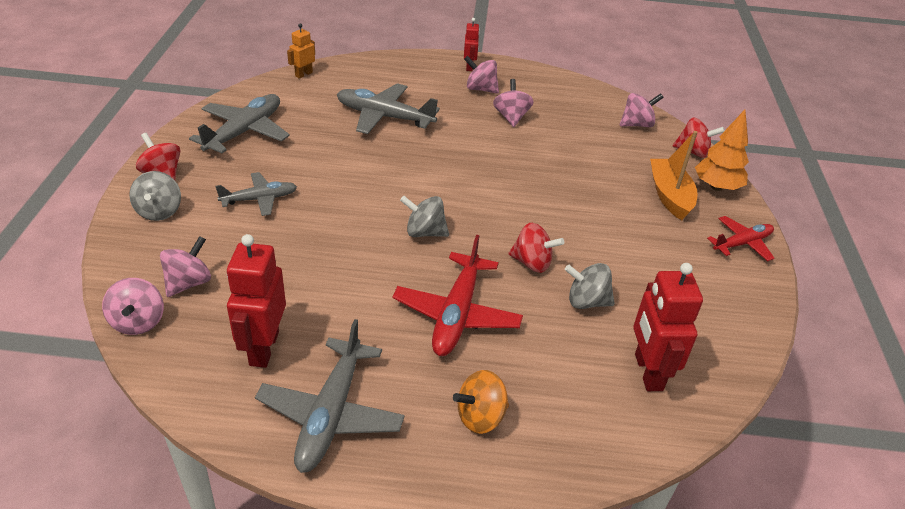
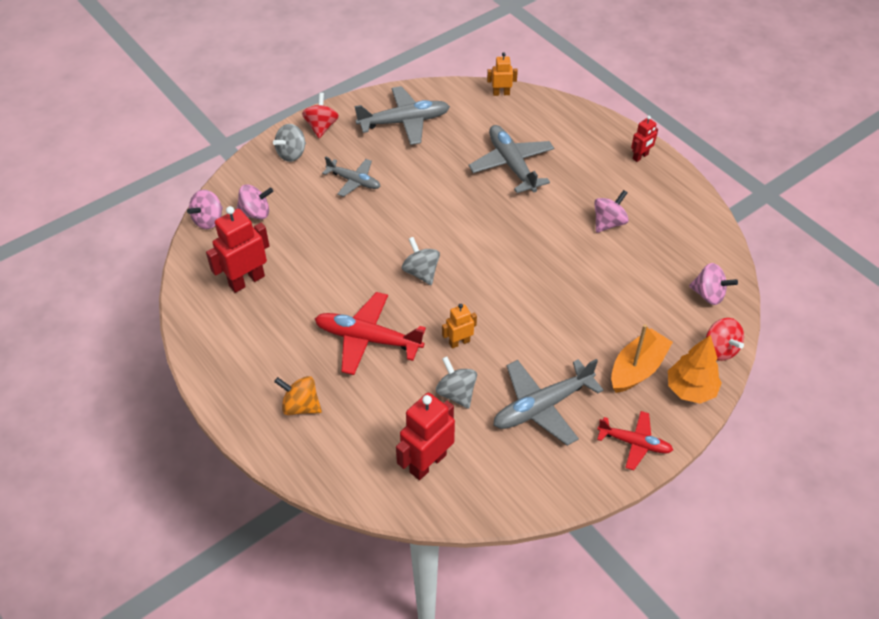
camera: 50 degrees right, 10 degrees up
(331, 413) = (234, 342): grey plane -> grey plane (543, 406)
(457, 314) = (368, 339): red plane -> red plane turned 45 degrees clockwise
(480, 89) = (620, 183): pink spinning top -> none
(532, 263) = (459, 342): red spinning top -> orange robot

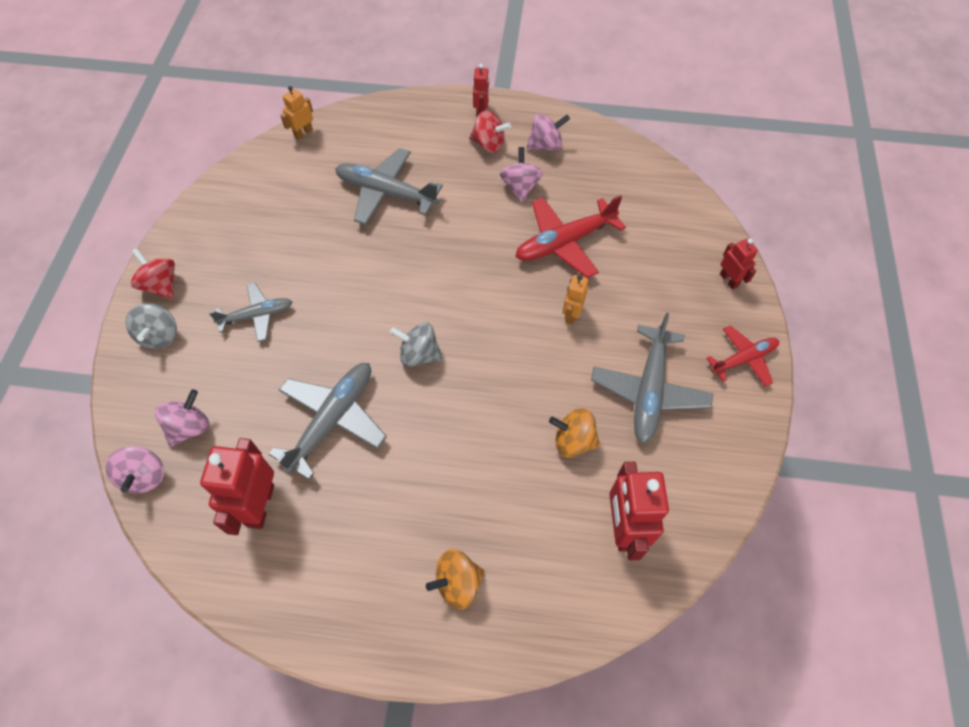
camera: 45 degrees left, 10 degrees up
(368, 339) = (444, 459): red plane -> red plane (565, 242)
(404, 122) = (241, 222): grey plane -> grey plane (332, 420)
(456, 393) = (573, 441): grey spinning top -> orange spinning top
(459, 342) = (523, 392): orange robot -> orange robot (571, 314)
(637, 368) = (677, 295): orange boat -> none
(690, 389) = (729, 280): orange tree -> red robot
(708, 294) = (655, 191): pink spinning top -> pink spinning top (545, 145)
(720, 349) = (711, 230): red spinning top -> red spinning top (489, 144)

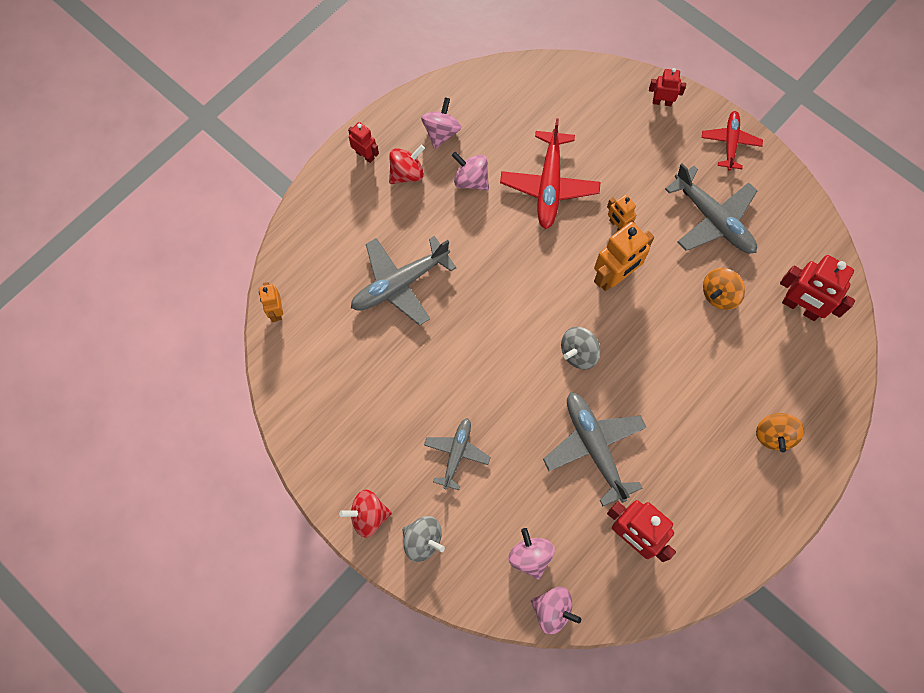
camera: 55 degrees left, 10 degrees up
(518, 340) = (614, 276): none -> orange robot

